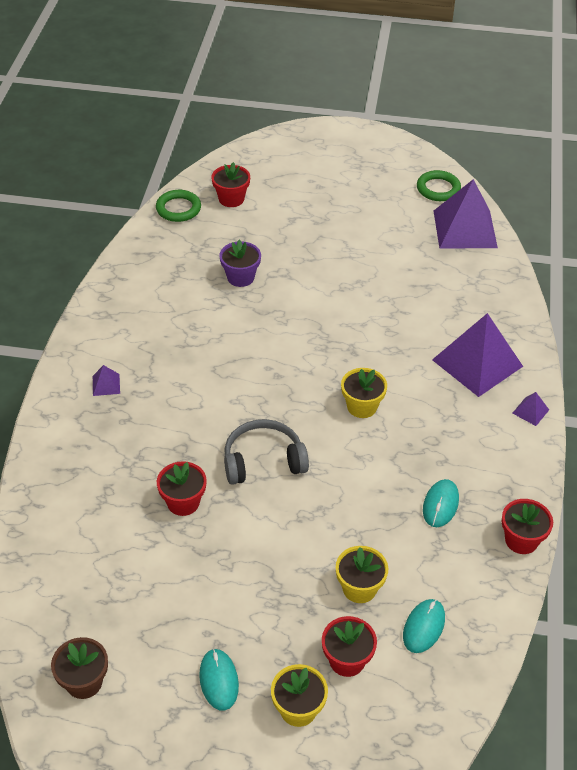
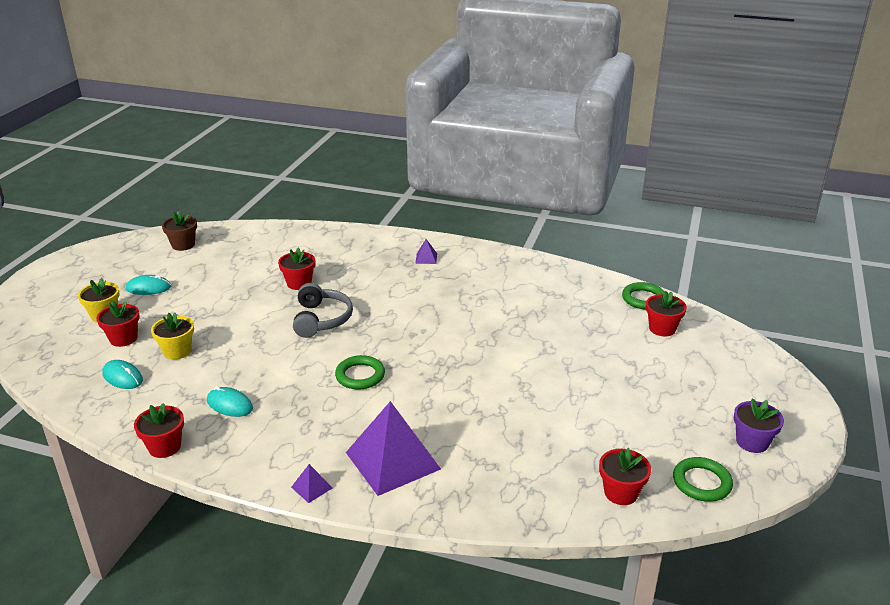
camera: 100 degrees right, 15 degrees down
(240, 277) = (543, 325): purple flower pot -> purple flower pot (752, 442)
(362, 406) = (360, 375): yellow flower pot -> green ring
(465, 229) = (621, 493): purple pyramid -> red flower pot

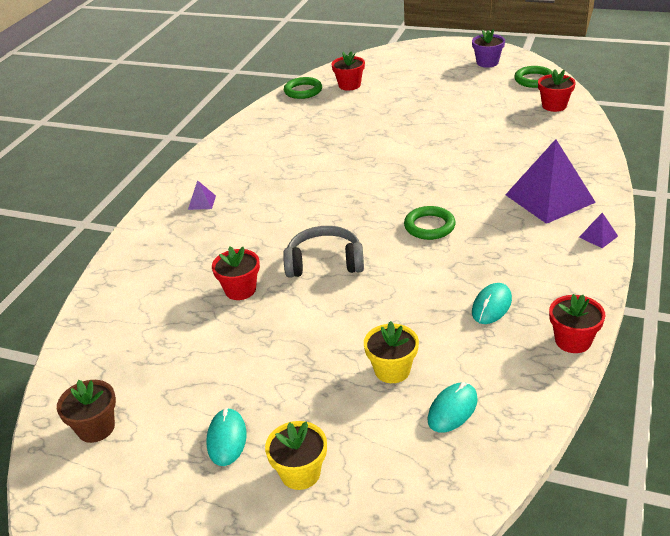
camera: 85 degrees left, 5 degrees up
(123, 338) = (363, 433): red flower pot -> none

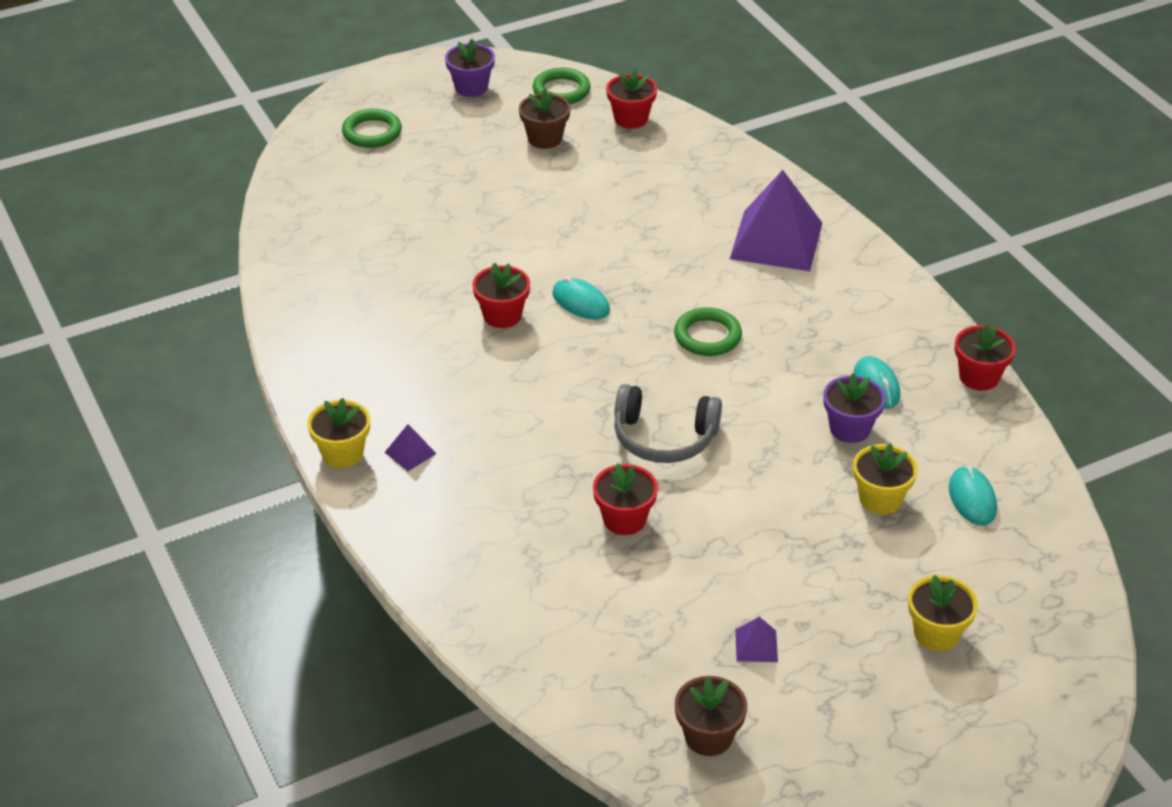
camera: 50 degrees left, 5 degrees up
(176, 187) = (342, 453): none -> yellow flower pot
(226, 439) = (837, 655): turquoise mouse -> turquoise mouse (581, 302)
(303, 91) = (289, 236): green ring -> green ring (372, 132)
(324, 262) = (664, 437): grey headphones -> grey headphones turned 120 degrees counterclockwise
(349, 85) = (341, 198): red flower pot -> red flower pot (502, 315)
(436, 320) = (850, 428): none -> purple flower pot
(490, 97) = (545, 139): none -> brown flower pot
(598, 236) = (871, 260): purple pyramid -> purple pyramid (756, 645)

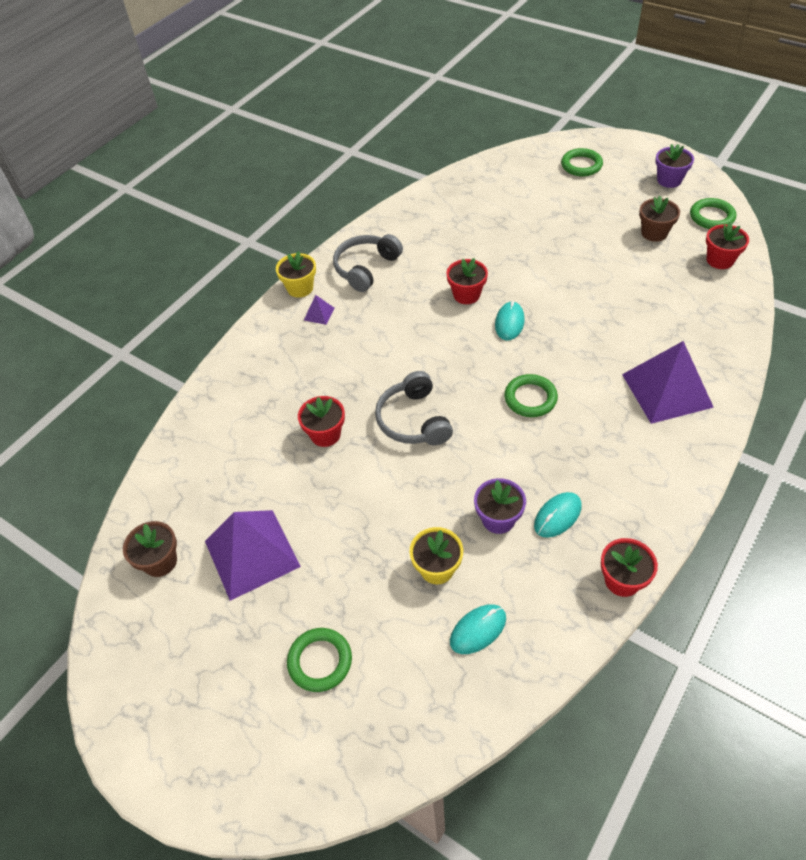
camera: 65 degrees right, 10 degrees up
(367, 379) = (366, 268): none -> grey headphones
(756, 645) = (251, 553): purple pyramid -> purple pyramid, size x2.45
(936, 633) = (320, 661): yellow flower pot -> green ring

